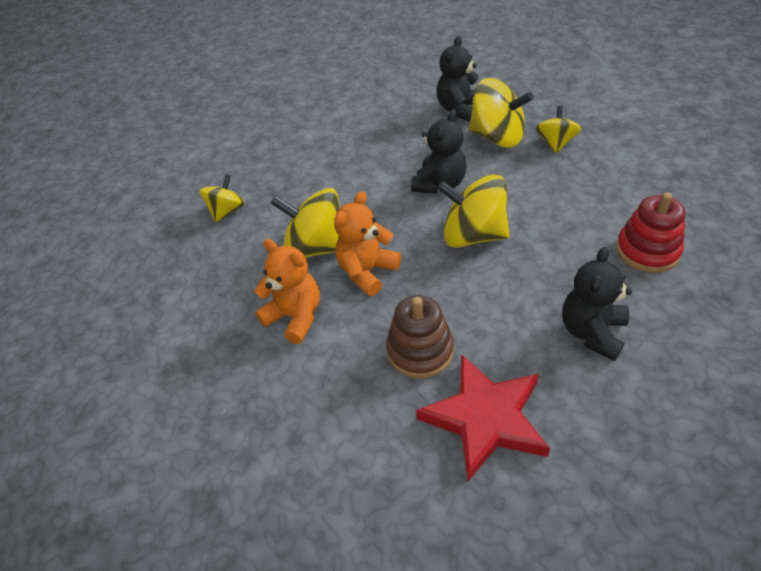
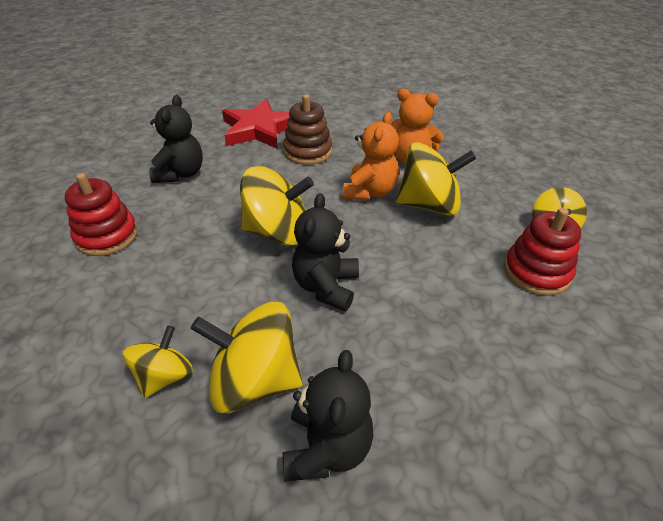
camera: 160 degrees right, 5 degrees down
(275, 178) = (536, 272): none -> red stacking toy
(555, 143) = (165, 376): yellow spinning top -> yellow spinning top turned 150 degrees counterclockwise

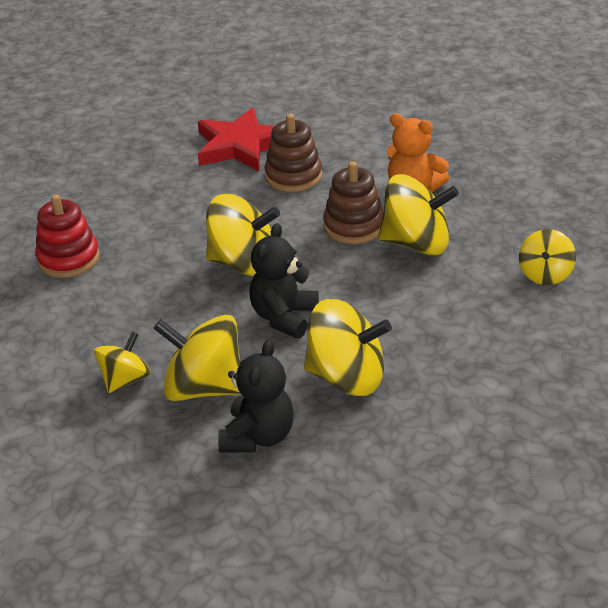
camera: 10 degrees right, 5 degrees down
(181, 174) = (145, 196): black teddy bear -> none
(370, 192) = (354, 226): orange teddy bear -> brown stacking toy
(406, 355) = (346, 377): none -> yellow spinning top
(536, 272) = (505, 316): red stacking toy -> none

